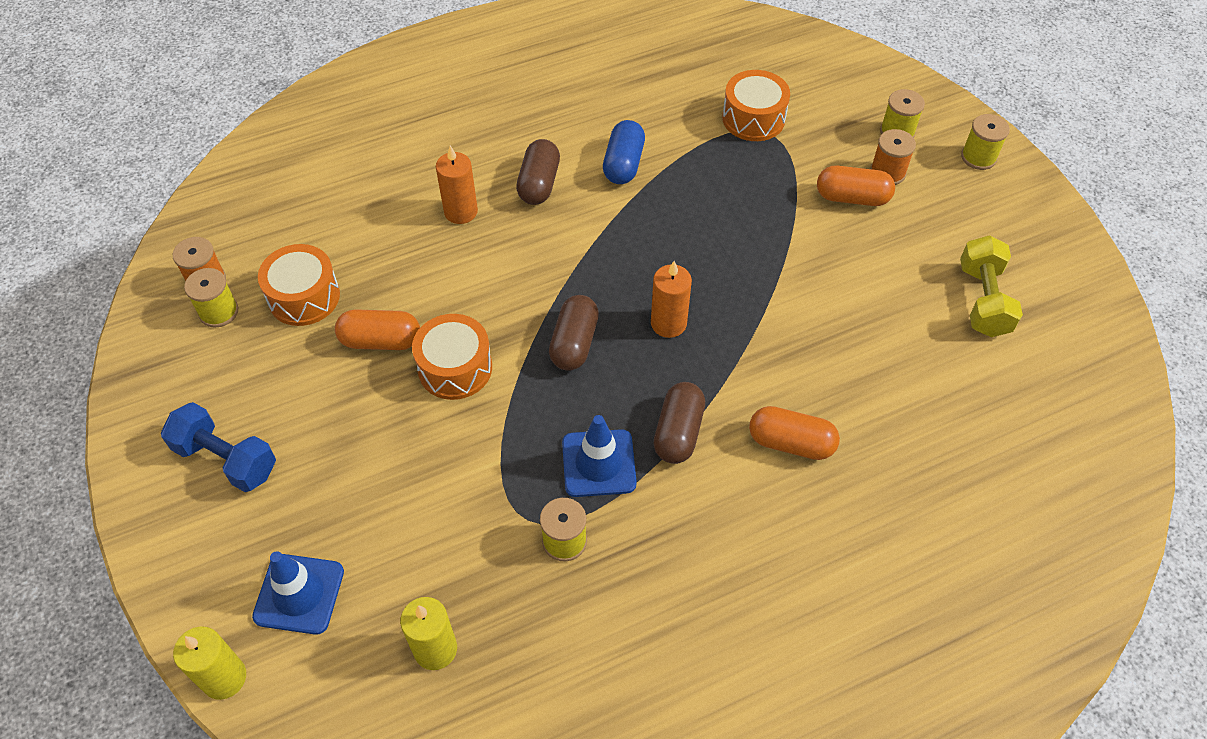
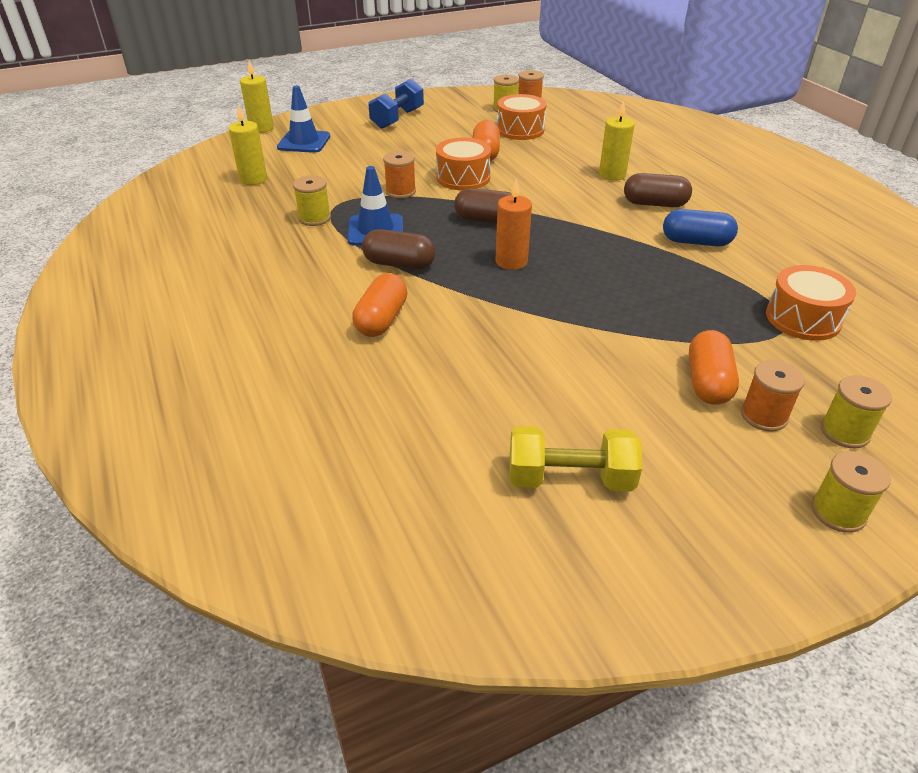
camera: 90 degrees right, 15 degrees down
(461, 212) = (612, 175): orange candle -> yellow candle
(491, 440) = (400, 191): none -> orange spool

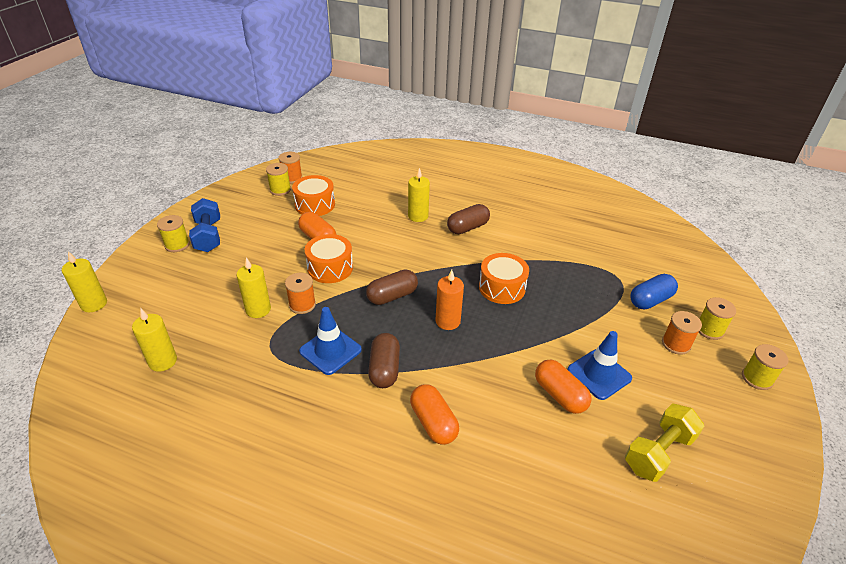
camera: 45 degrees left, 0 degrees up
(304, 142) = (157, 298): blue traffic cone -> blue traffic cone (599, 374)
(314, 218) = (269, 368): yellow spool -> yellow spool (177, 245)
(362, 179) = (258, 309): none -> yellow candle
(399, 264) = (384, 369): brown capsule -> brown capsule turned 60 degrees counterclockwise
(696, 242) = (520, 245): blue capsule -> blue capsule (650, 300)
(708, 382) = (634, 340): orange capsule -> orange capsule (559, 395)
(803, 318) = (620, 269): orange drum -> orange drum (502, 287)

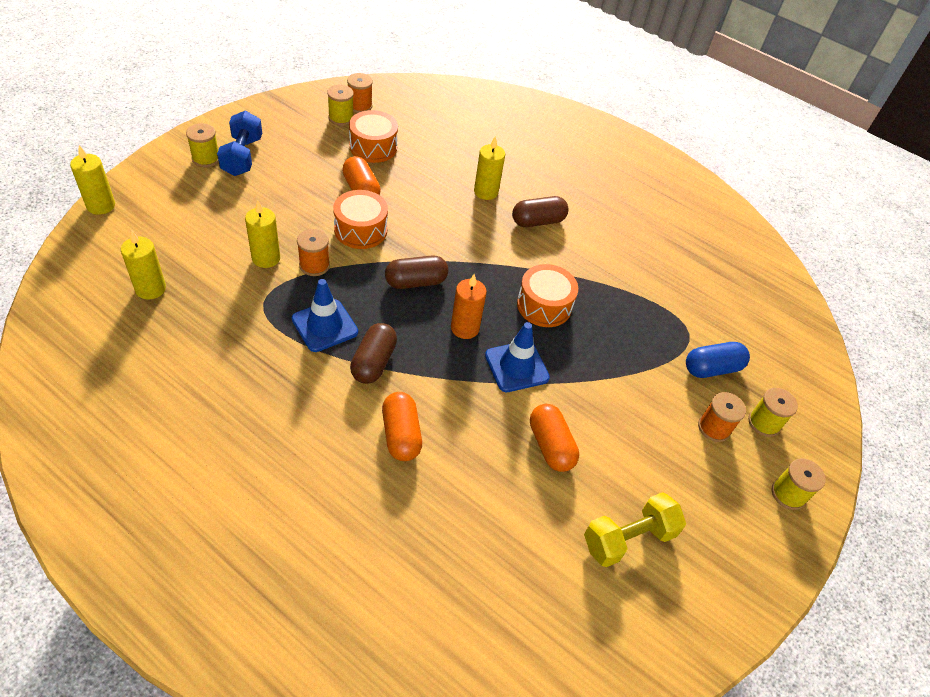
camera: 10 degrees right, 10 degrees up
(599, 374) = (606, 436): blue traffic cone -> blue traffic cone (516, 366)

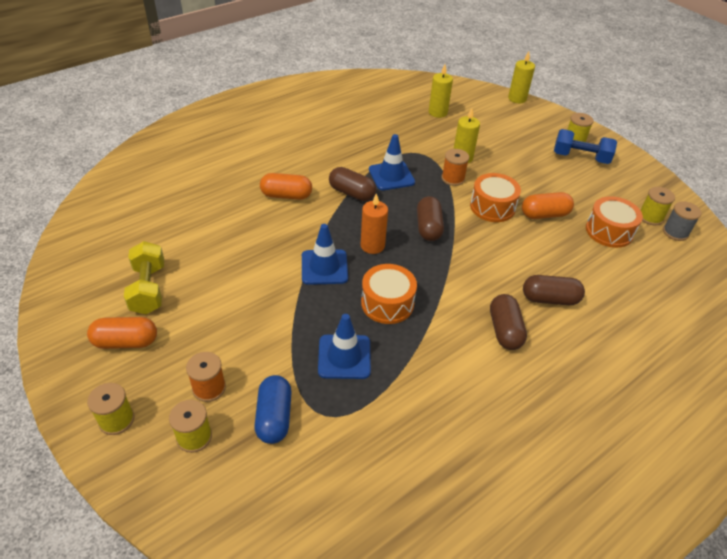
camera: 110 degrees right, 5 degrees down
(360, 106) = (675, 232): orange spool -> grey spool
(486, 192) = (549, 299): yellow candle -> brown capsule
(550, 445) = (244, 267): orange capsule -> orange capsule (126, 342)
(624, 329) = (344, 357): none -> blue traffic cone

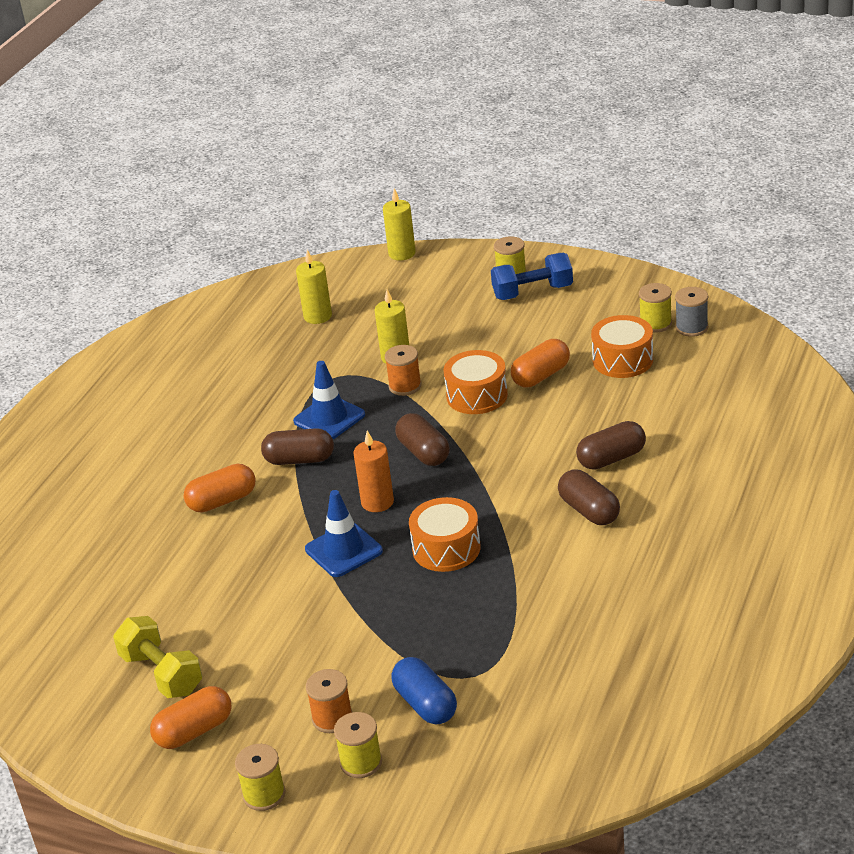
camera: 25 degrees left, 10 degrees down
(344, 357) = (446, 618): blue traffic cone -> none

